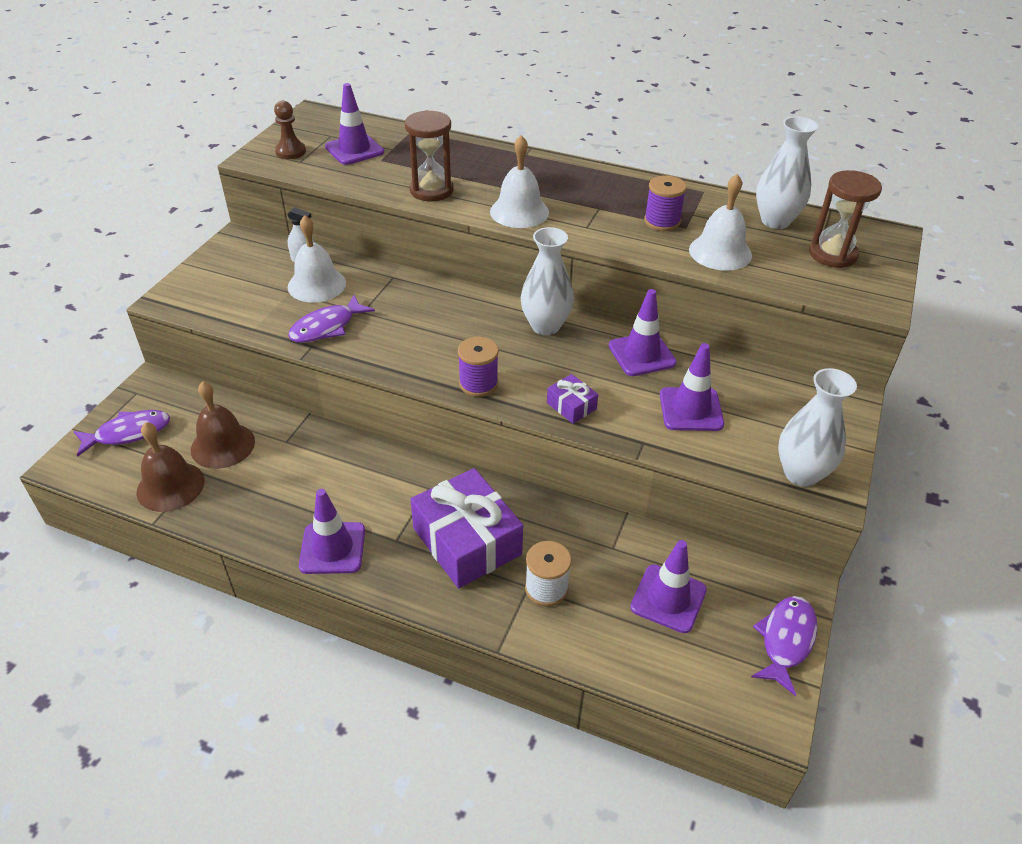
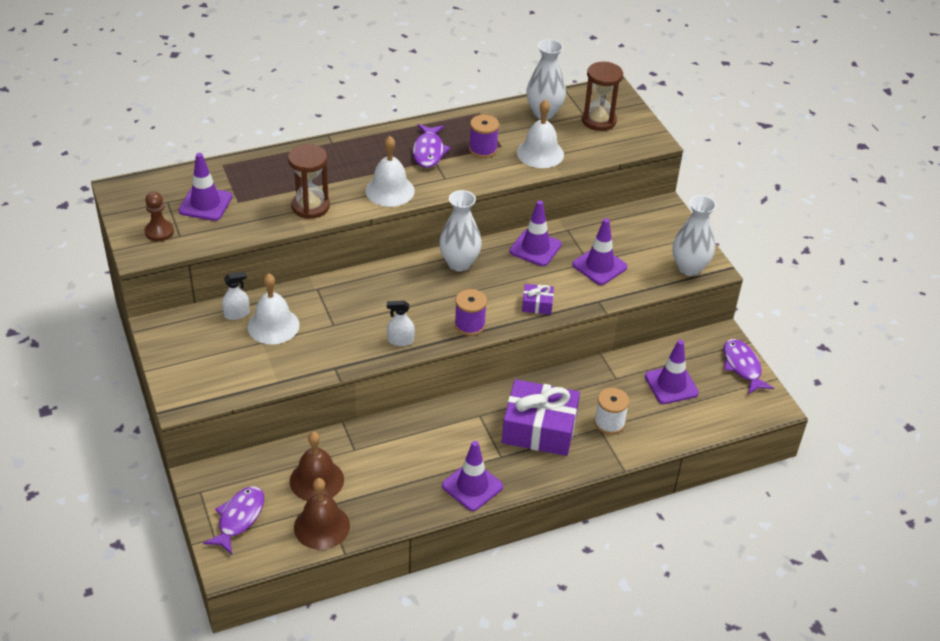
camera: 45 degrees left, 0 degrees up
(327, 327) = (325, 349): purple fish -> purple fish (429, 151)
(397, 358) = (400, 340): none -> white spray bottle

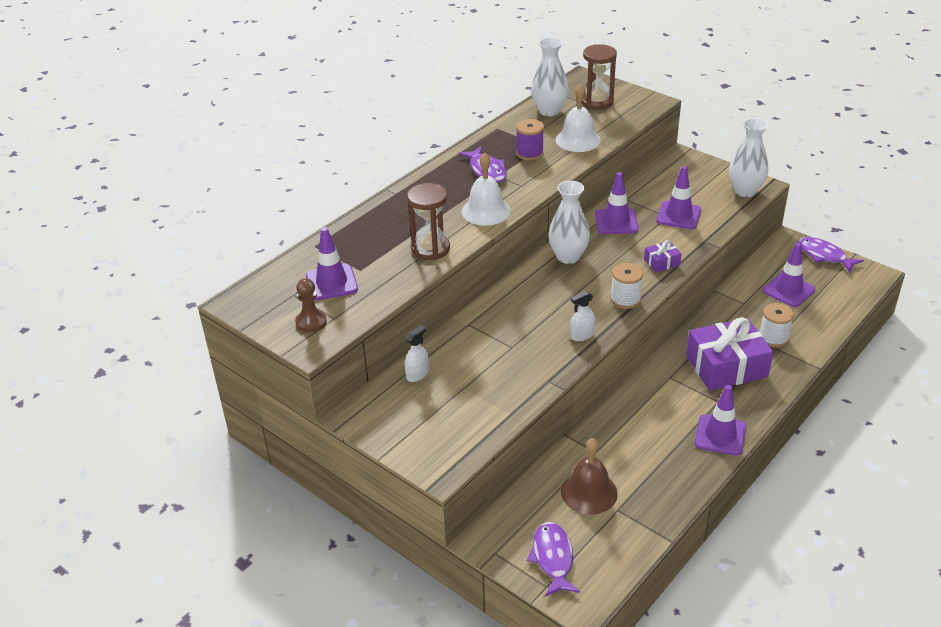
camera: 25 degrees left, 5 degrees down
(273, 325) = (460, 370): white bell -> none
(321, 526) = (631, 528): brown bell -> none
(469, 325) = (625, 299): purple spool -> white spool

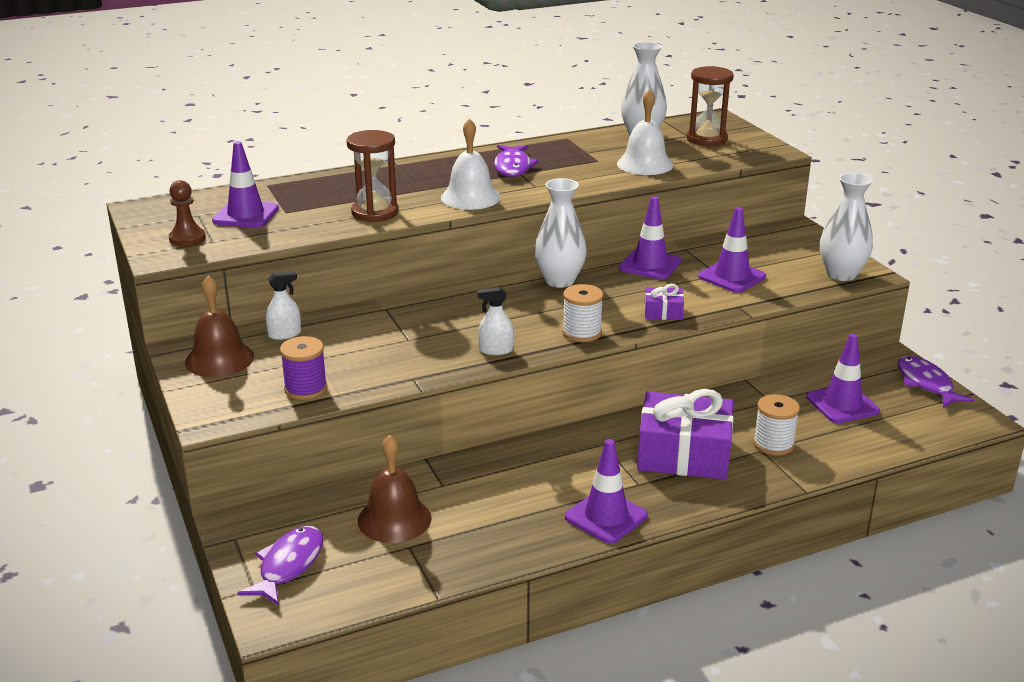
camera: 25 degrees right, 10 degrees down
(391, 415) = (219, 359): none -> brown bell
(529, 153) = (577, 163): purple spool -> purple spool (305, 389)

